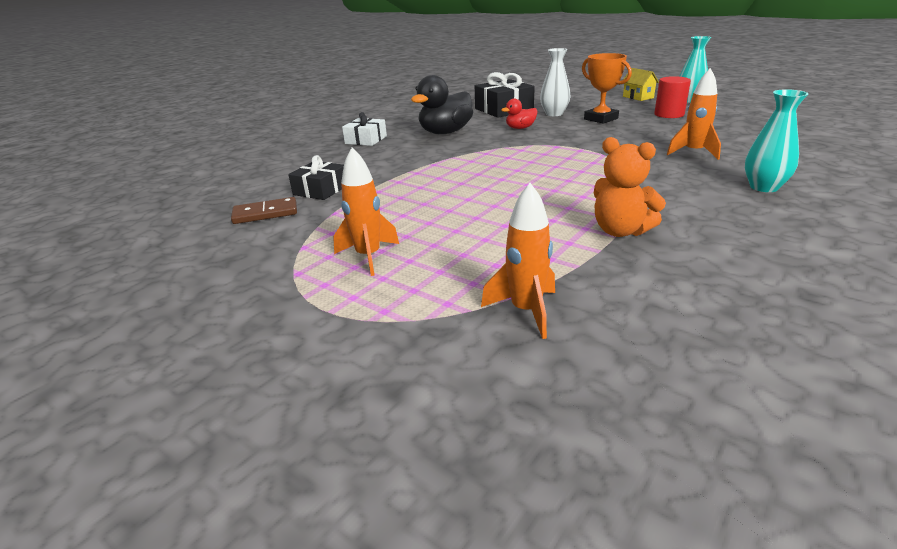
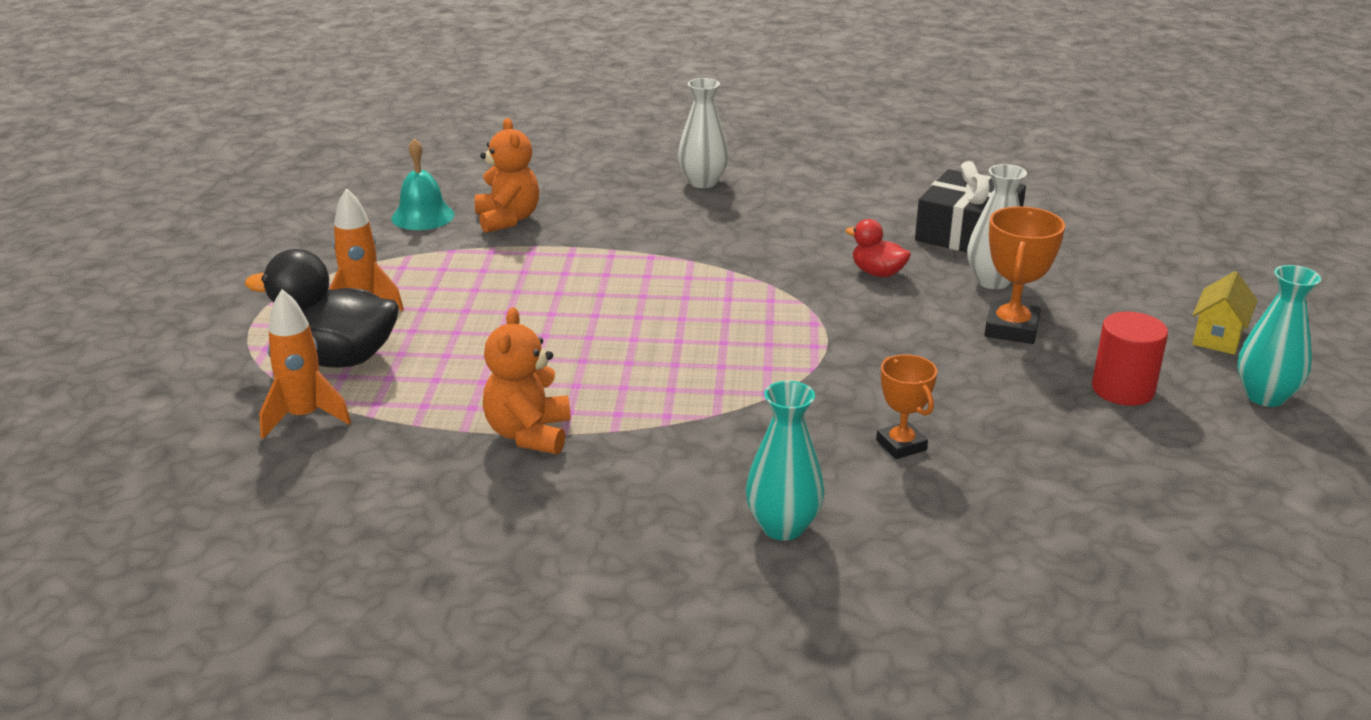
camera: 55 degrees right, 0 degrees up
(265, 213) = (423, 216): brown domino -> turquoise bell
(321, 190) = (507, 219): black gift -> orange teddy bear
(366, 140) = (703, 182): white gift -> white vase
(445, 132) = (792, 224): black duck -> black duck (337, 359)
(693, 152) = (901, 445): orange rocket -> orange trophy

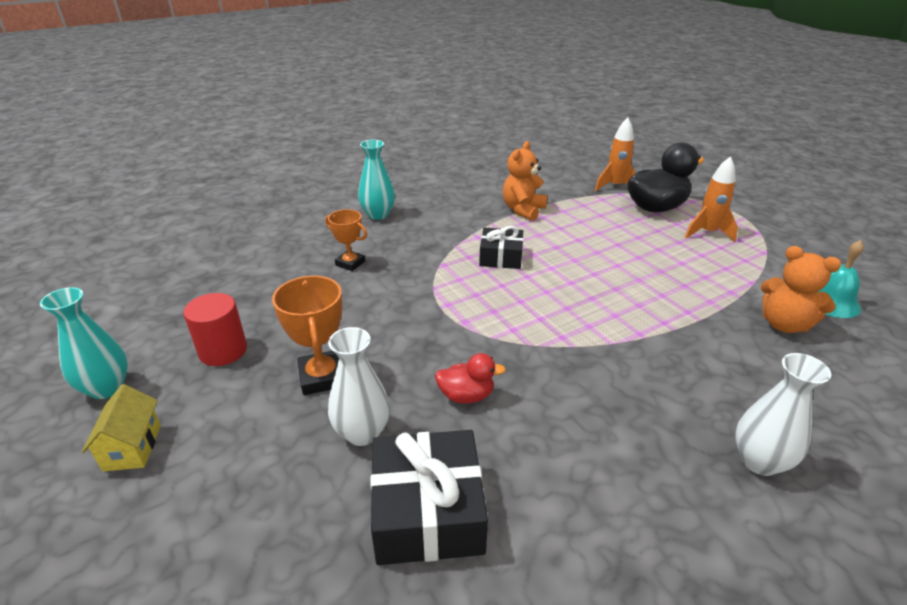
camera: 145 degrees right, 5 degrees up
(529, 434) = (523, 210): orange teddy bear -> orange teddy bear turned 120 degrees counterclockwise
(676, 375) = (501, 257): none -> black gift

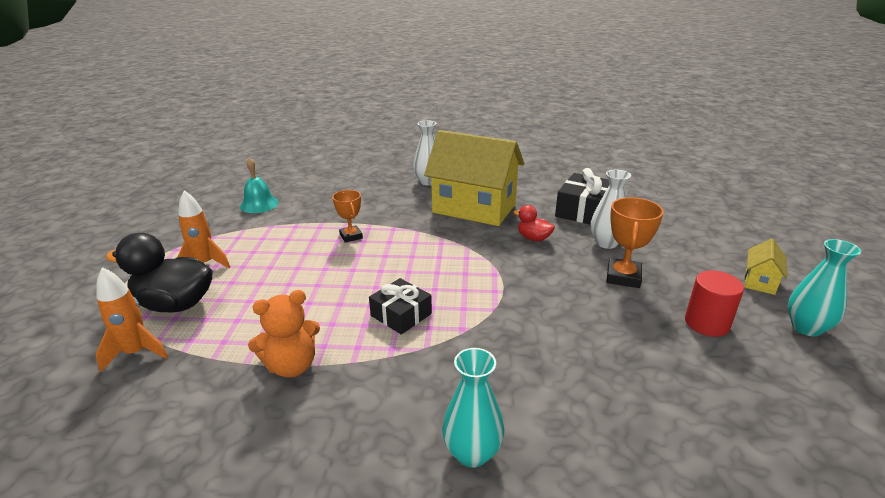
camera: 145 degrees left, 5 degrees down
(350, 263) = (558, 373): orange trophy -> orange trophy (351, 236)
(602, 422) = (474, 208): none -> yellow house
(784, 324) = (309, 206): orange teddy bear -> none

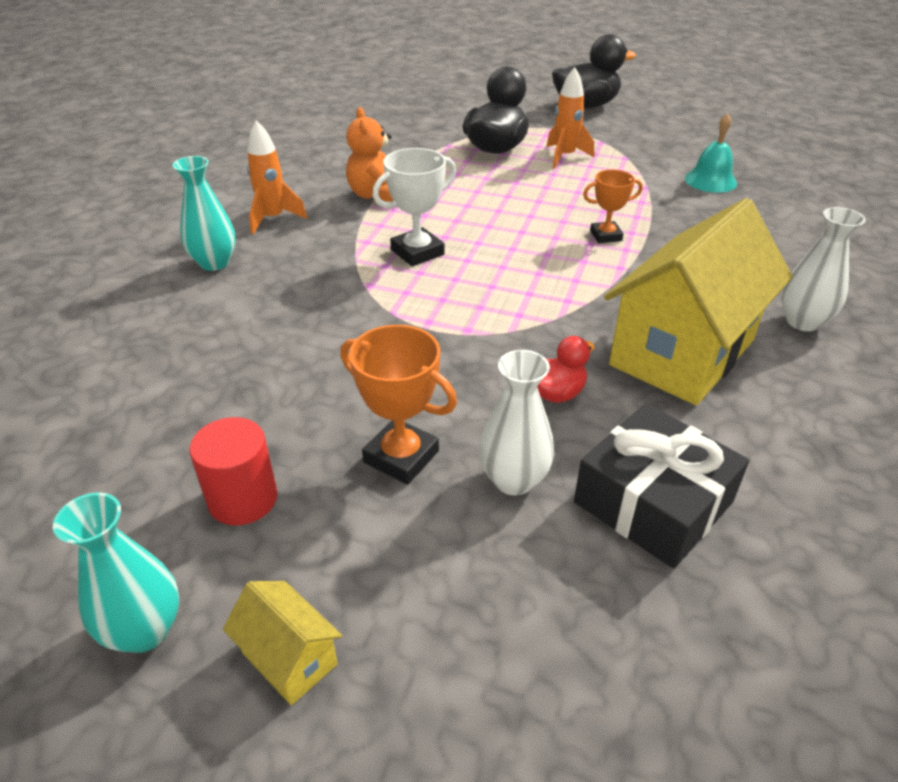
camera: 105 degrees right, 10 degrees up
(72, 264) = (585, 106): none -> black duck
(137, 353) = (434, 140): orange rocket -> orange rocket (273, 219)
(401, 314) = (417, 252): black gift -> white trophy

